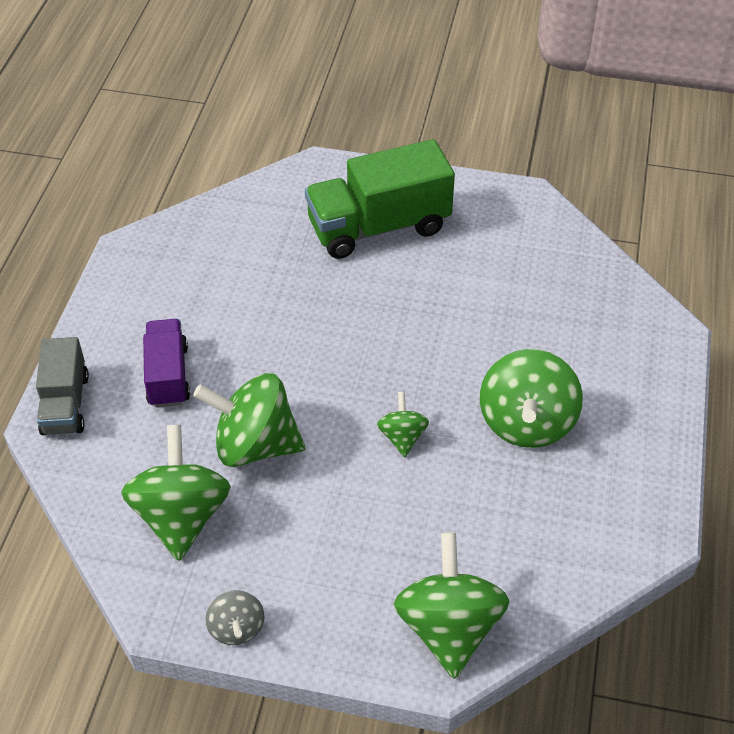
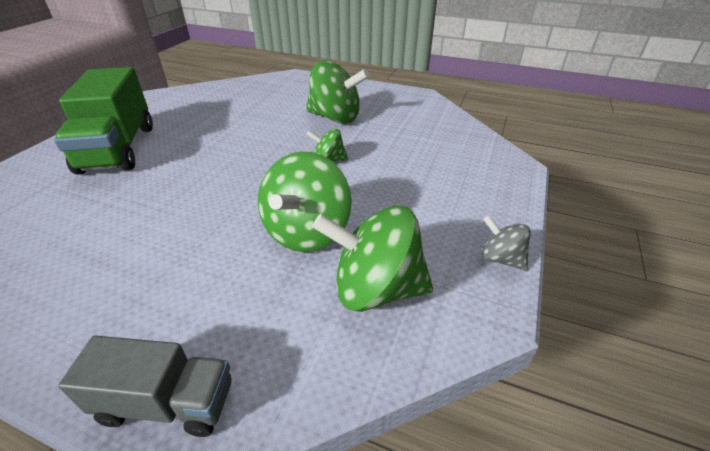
camera: 80 degrees left, 10 degrees down
(168, 376) = (187, 289): purple truck -> none
(236, 628) = (500, 259): grey spinning top -> grey spinning top turned 135 degrees counterclockwise
(449, 627) = (486, 160): green spinning top -> none

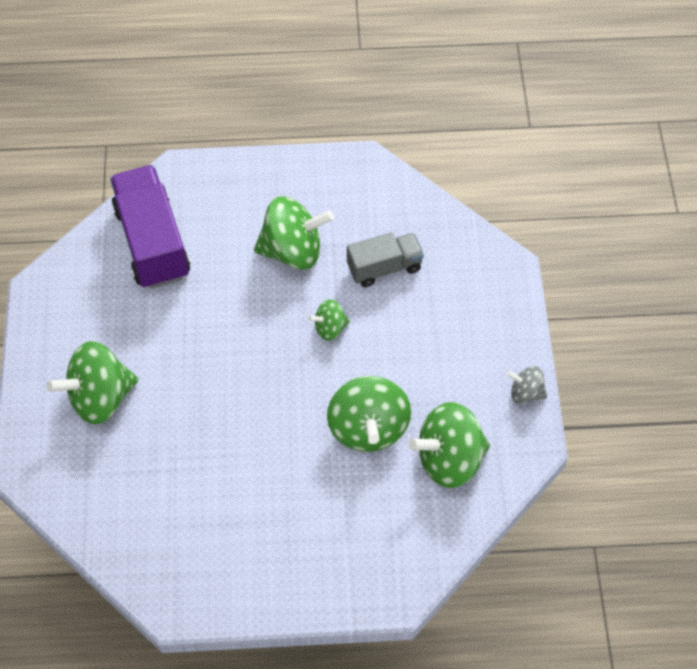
camera: 25 degrees left, 20 degrees up
(118, 148) = (100, 397): green truck -> green spinning top
(167, 402) = (370, 589): grey truck -> grey truck (384, 267)
(245, 95) = (152, 242): none -> purple truck

